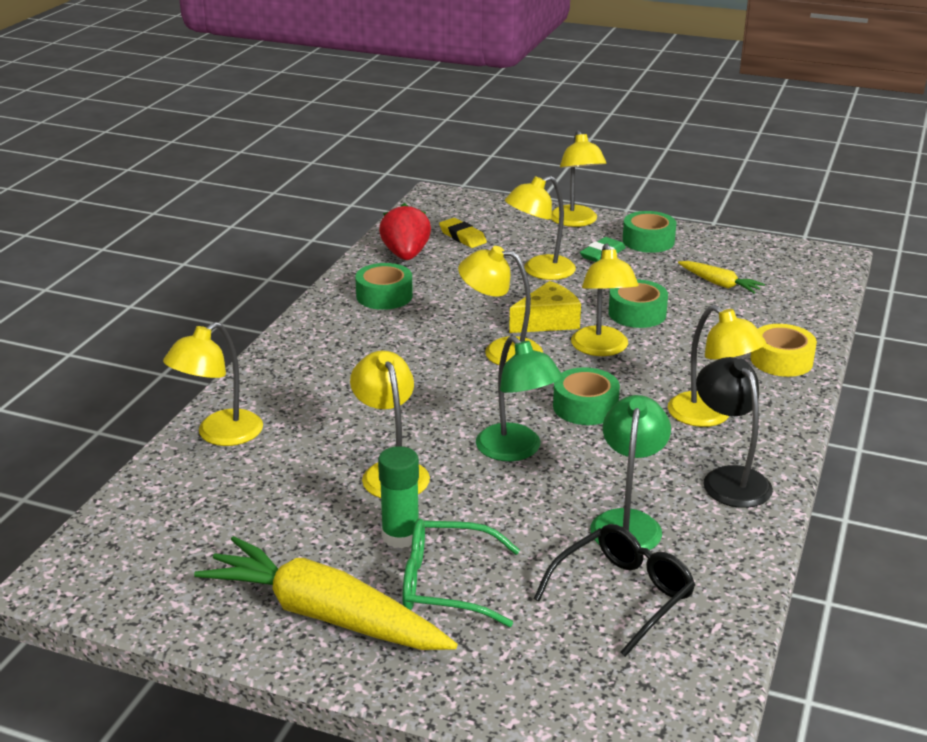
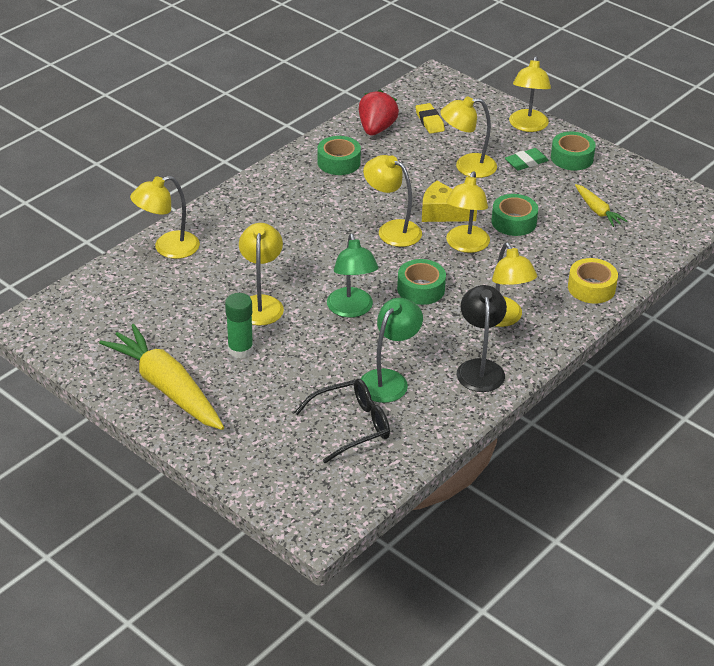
camera: 20 degrees right, 10 degrees up
(446, 585) = (248, 389): green glasses -> none
(547, 321) = (442, 213): yellow cheese -> yellow cheese turned 150 degrees counterclockwise

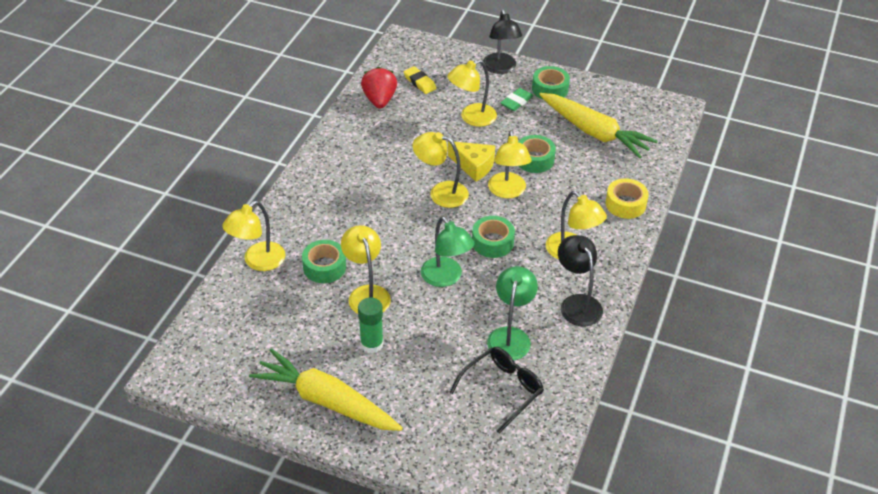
camera: 20 degrees left, 5 degrees up
(338, 162) = (364, 140): green tape -> green tape (324, 267)
(442, 213) = (474, 166): yellow cheese -> yellow cheese turned 150 degrees counterclockwise
(527, 126) = (500, 68): yellow lamp -> black lamp
(597, 210) = (594, 132): yellow carrot -> yellow carrot, size x2.07

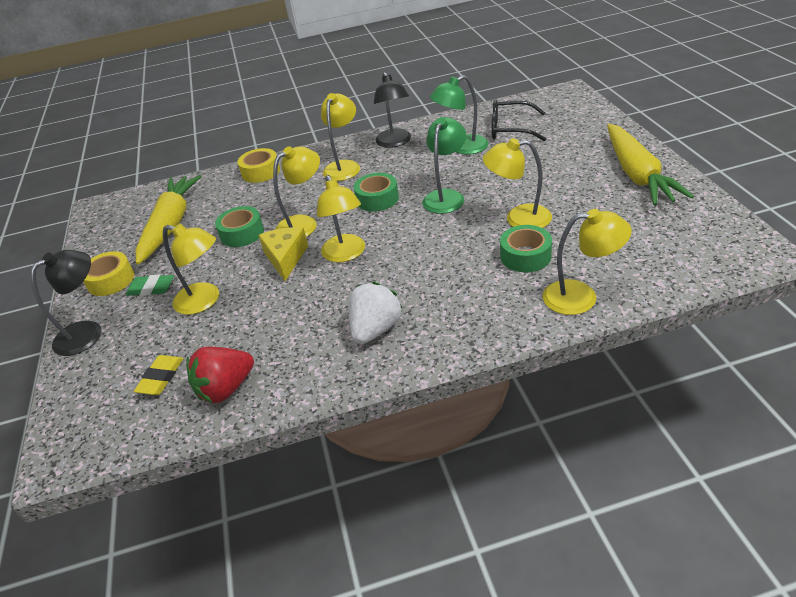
camera: 120 degrees left, 5 degrees down
(350, 168) = (375, 329): none -> white strawberry
(367, 294) = (518, 218): yellow lamp -> yellow lamp turned 60 degrees clockwise
(371, 344) = (560, 188): green glue stick -> none
(550, 89) = (111, 280): green tape -> yellow tape
(577, 303) = (395, 142): black lamp -> black lamp turned 45 degrees counterclockwise

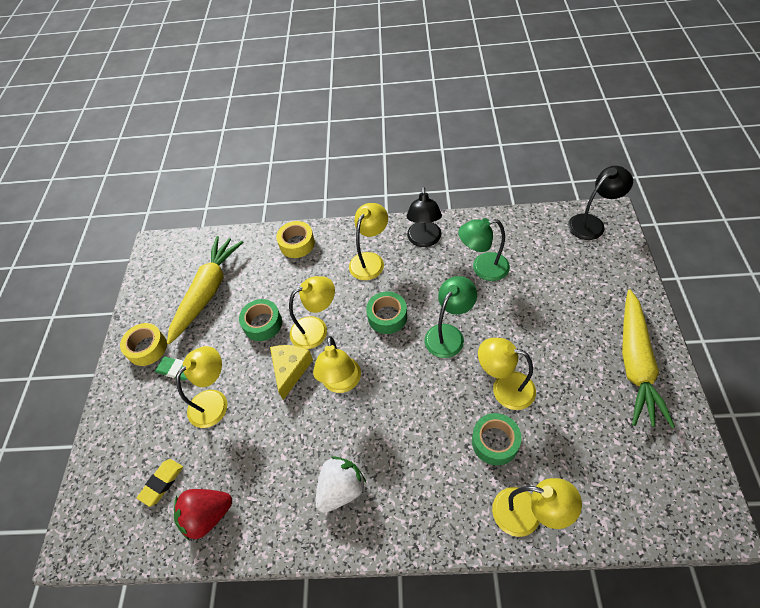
camera: 15 degrees right, 15 degrees up
(87, 332) = (118, 406): black lamp -> black lamp (592, 223)
(205, 301) = (214, 401): yellow lamp -> yellow lamp turned 90 degrees counterclockwise
(510, 129) = (536, 255): black glasses -> none

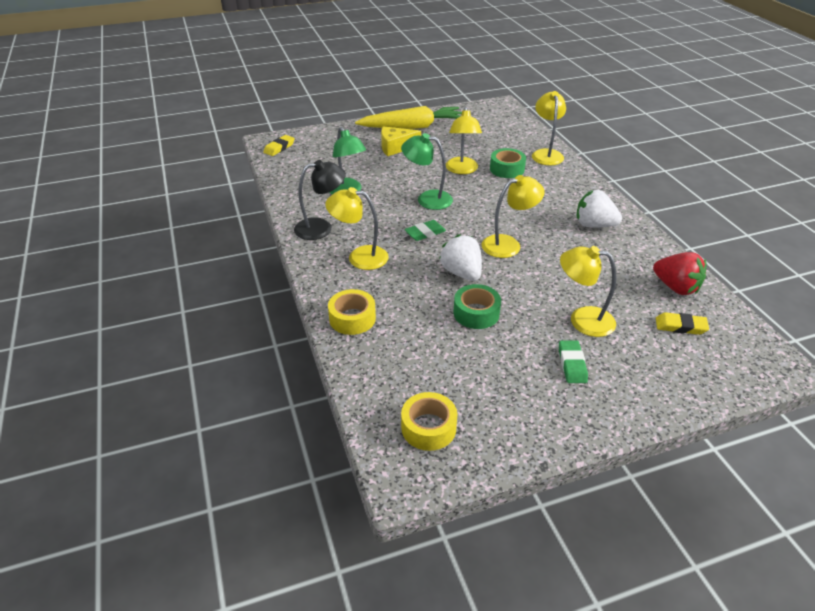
camera: 115 degrees left, 15 degrees down
(147, 348) = (564, 405): yellow tape -> yellow tape (428, 428)
(207, 292) = (457, 378): yellow carrot -> none
(290, 370) = (516, 278): yellow cheese -> yellow cheese (395, 147)
(316, 329) = (461, 273): yellow lamp -> white strawberry
(387, 316) = (425, 233): green tape -> green eraser
(592, 223) = (279, 148): black lamp -> yellow eraser

